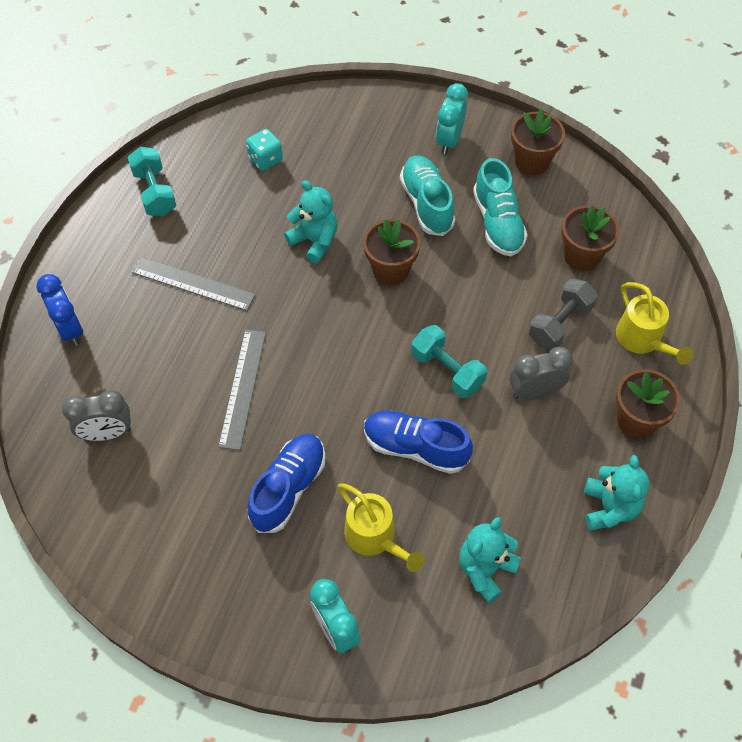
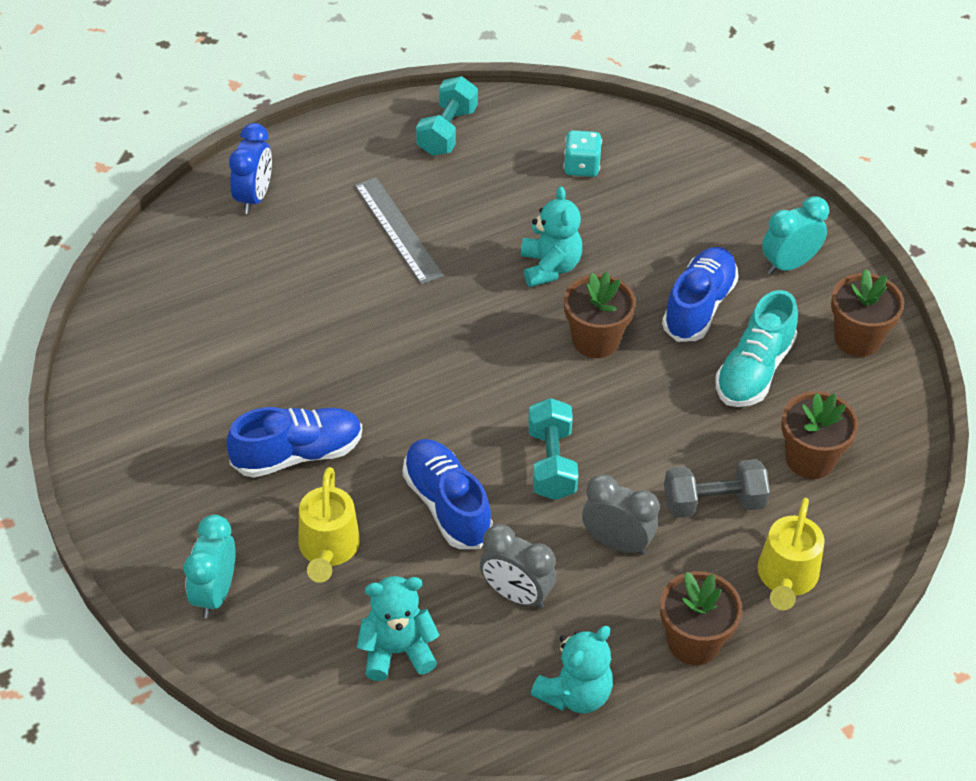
camera: 40 degrees right, 10 degrees down
(107, 433) = (196, 301): grey clock -> grey clock (516, 594)
(242, 388) = (347, 345): grey ruler -> none
(426, 204) = (698, 306): turquoise shoe -> blue shoe

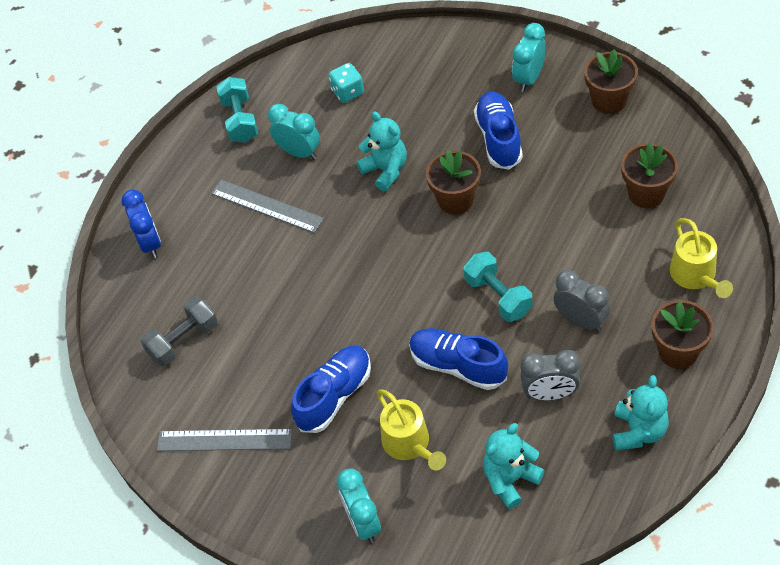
camera: 25 degrees left, 5 degrees up
(156, 427) = (224, 440): none -> grey ruler
(477, 197) = (299, 152): none -> turquoise clock
(617, 543) = (580, 320): grey clock -> grey clock turned 45 degrees clockwise
(713, 502) = (614, 257): grey dumbbell -> grey dumbbell (183, 340)
(754, 370) = (566, 159): turquoise shoe -> none

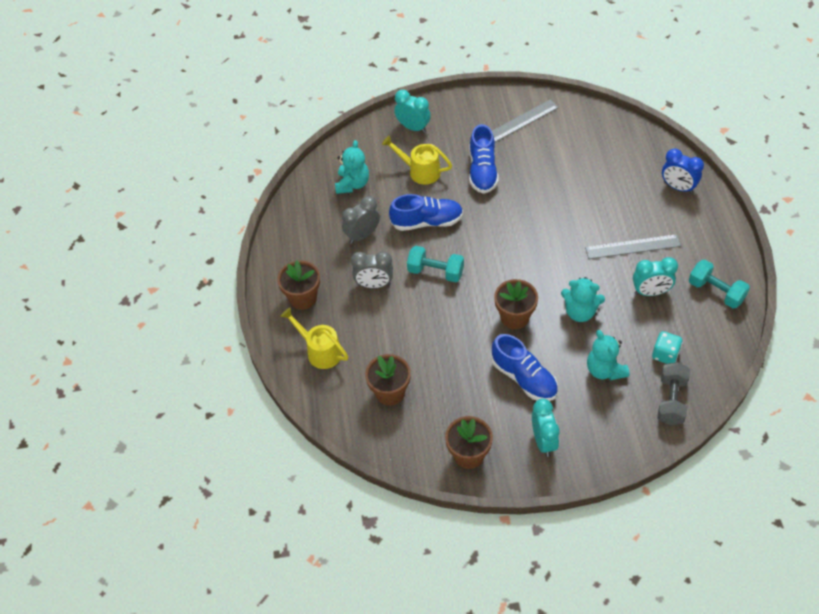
camera: 140 degrees right, 0 degrees up
(183, 340) = (596, 151): grey dumbbell -> grey dumbbell (671, 401)
(638, 431) = (298, 243): turquoise teddy bear -> turquoise teddy bear (605, 370)

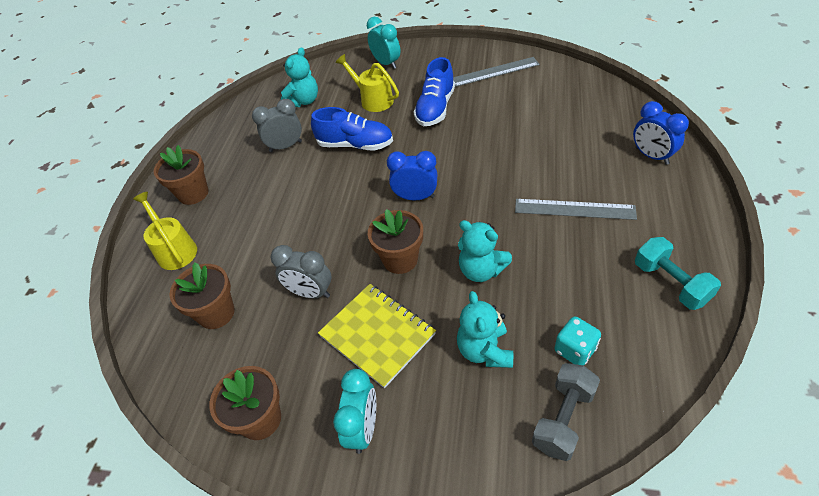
camera: 20 degrees right, 5 degrees down
(374, 284) = (269, 194): grey clock -> grey clock (310, 292)
(435, 271) = (338, 193): turquoise dumbbell -> none
(503, 262) = (415, 197): none -> blue clock
(524, 378) = (377, 335): blue shoe -> yellow notebook
(650, 292) = (580, 265): turquoise clock -> none

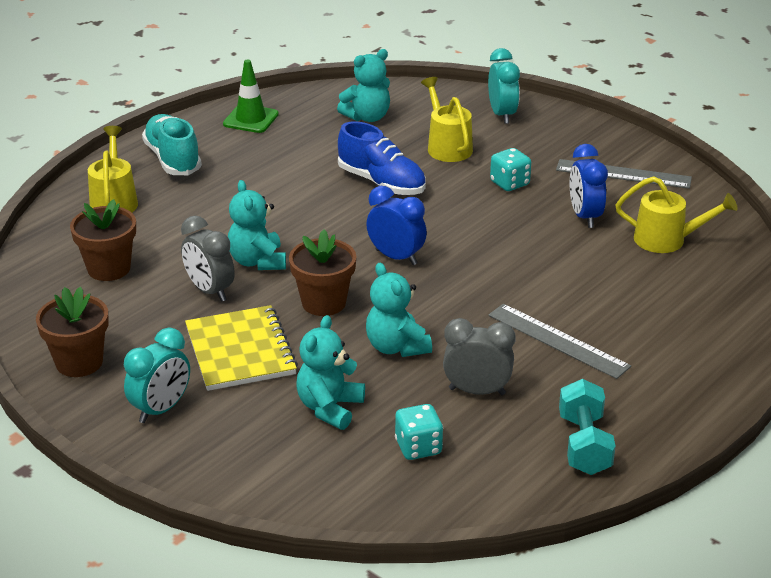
camera: 25 degrees right, 15 degrees down
(193, 193) = (173, 159): brown flower pot -> turquoise shoe
(225, 137) = (251, 119): none -> green traffic cone
(285, 146) = (305, 154): grey clock -> grey clock (477, 391)
(324, 249) = (257, 261): none -> turquoise teddy bear
(435, 108) = (509, 183): blue shoe -> turquoise dice
(563, 104) = (668, 240): none -> yellow watering can
(563, 419) = (348, 488): grey dumbbell -> none
(651, 156) = (711, 332): blue clock -> blue clock (585, 216)

